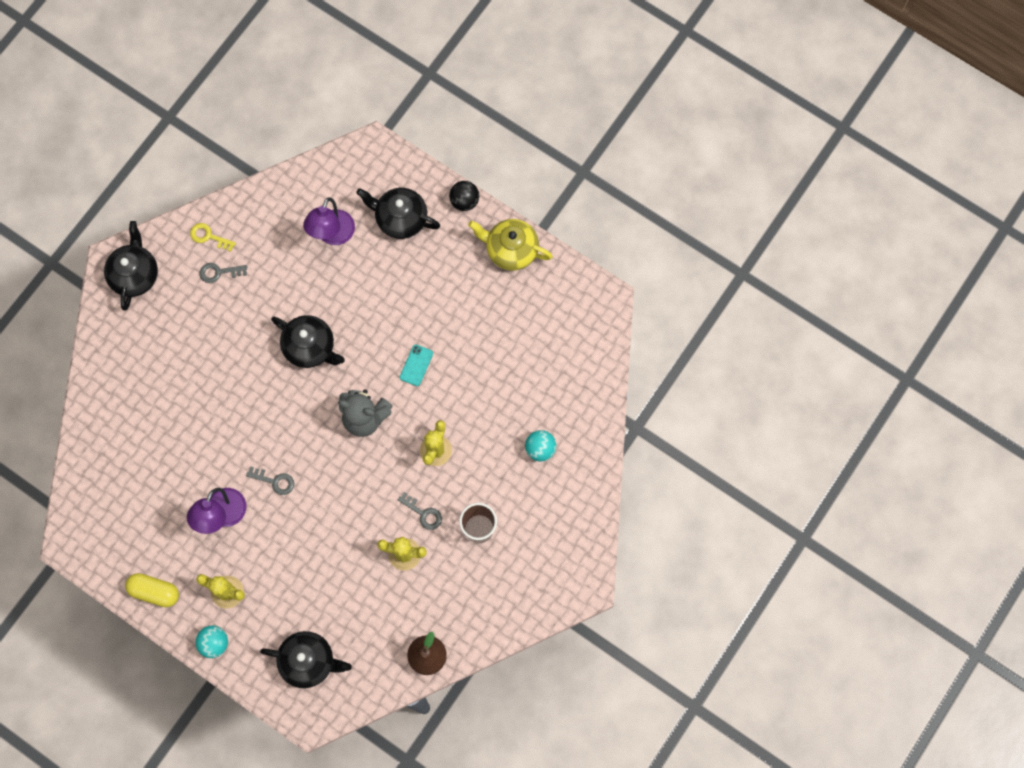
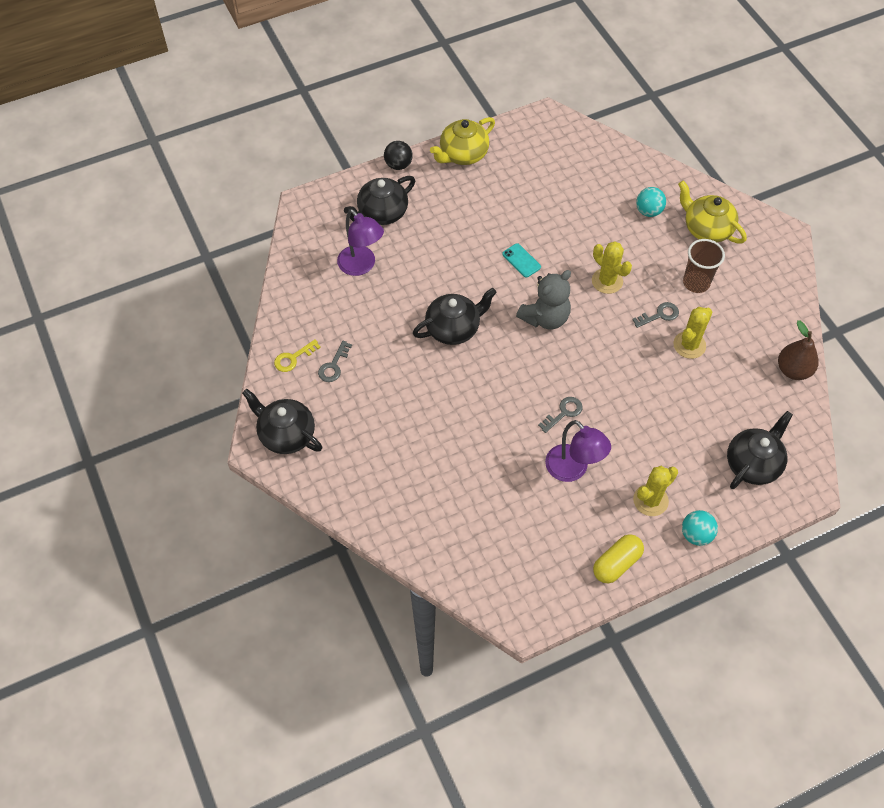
camera: 60 degrees left, 15 degrees down
(549, 511) = (706, 229): none -> yellow teapot

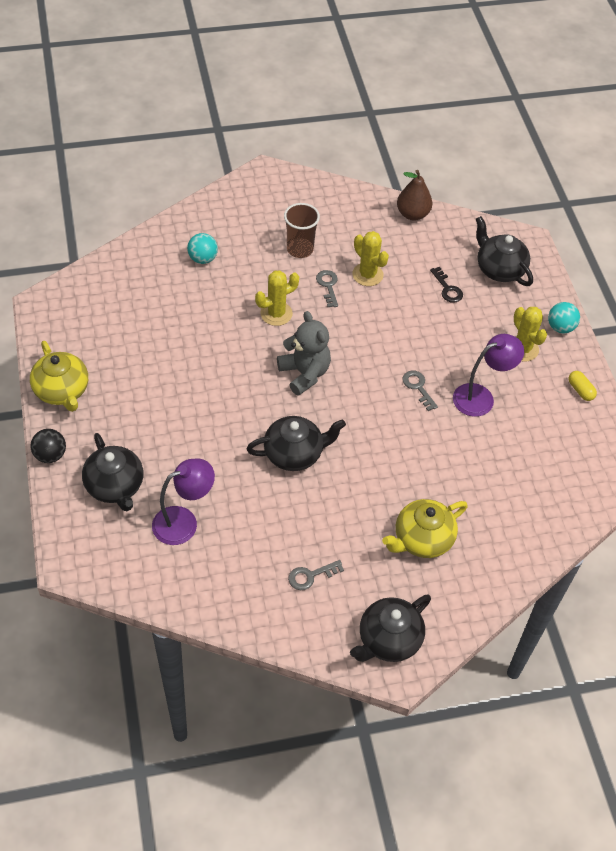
camera: 80 degrees left, 5 degrees down
(293, 358) = (290, 615): yellow key -> none
(333, 365) = (311, 576): grey key -> grey key turned 120 degrees clockwise
(454, 328) = (294, 453): black teapot -> black teapot turned 90 degrees clockwise
(521, 260) = (227, 375): turquoise phone -> none
(616, 563) = (580, 390): yellow capsule -> yellow capsule, size x0.65
(703, 418) = (447, 288): none -> black key
(706, 229) = (240, 223): yellow teapot -> yellow teapot (422, 539)

